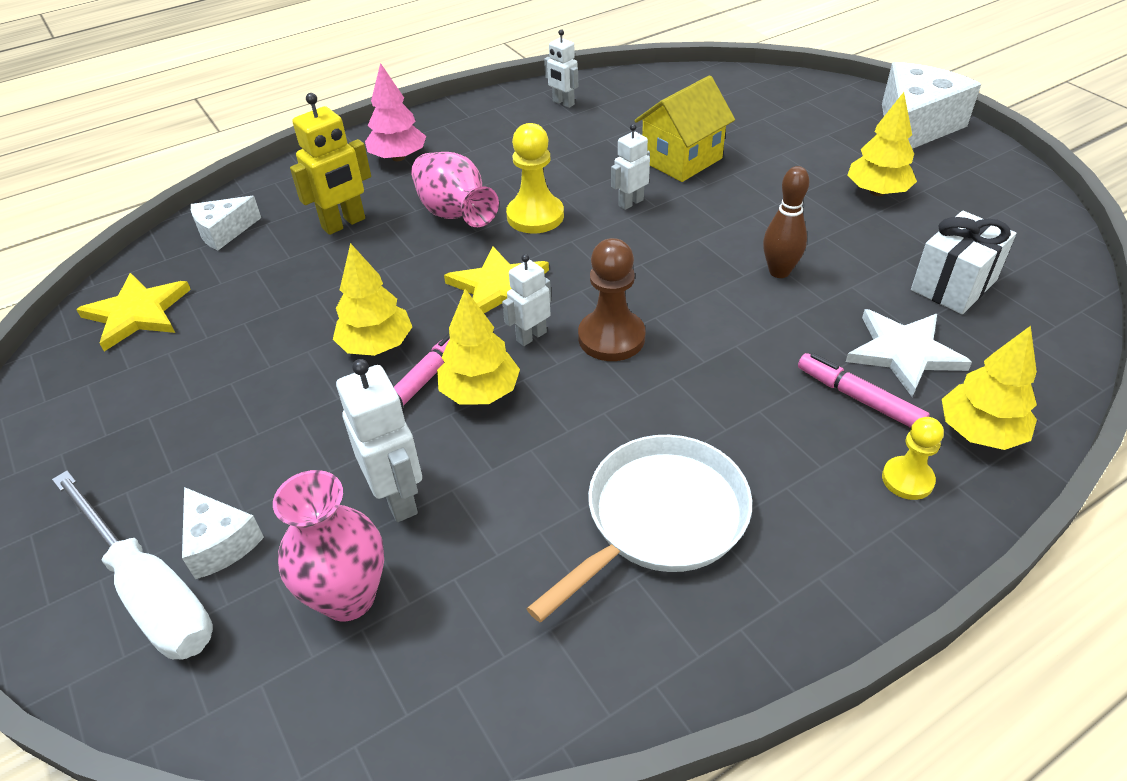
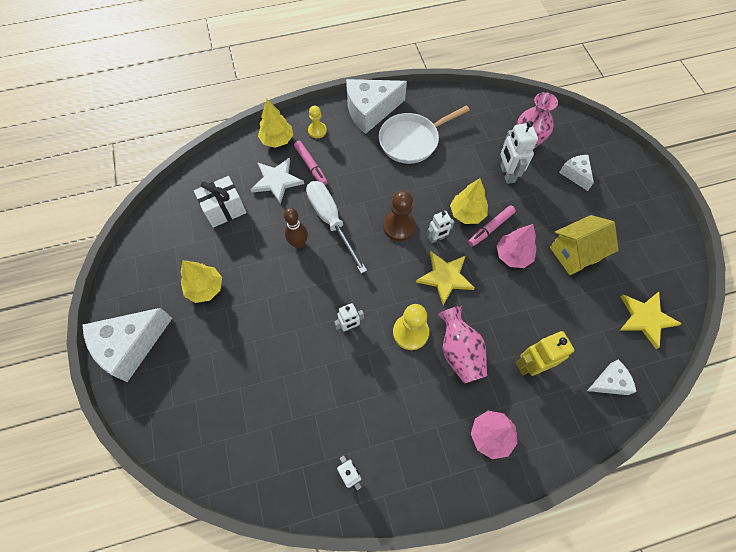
camera: 165 degrees left, 20 degrees up
(150, 591) = (598, 163): white screwdriver -> white screwdriver (331, 221)
(377, 345) = (513, 255): yellow tree -> pink tree
(681, 160) = (298, 361): yellow house -> yellow house (574, 254)
(811, 574) = (370, 111): none -> white cheese

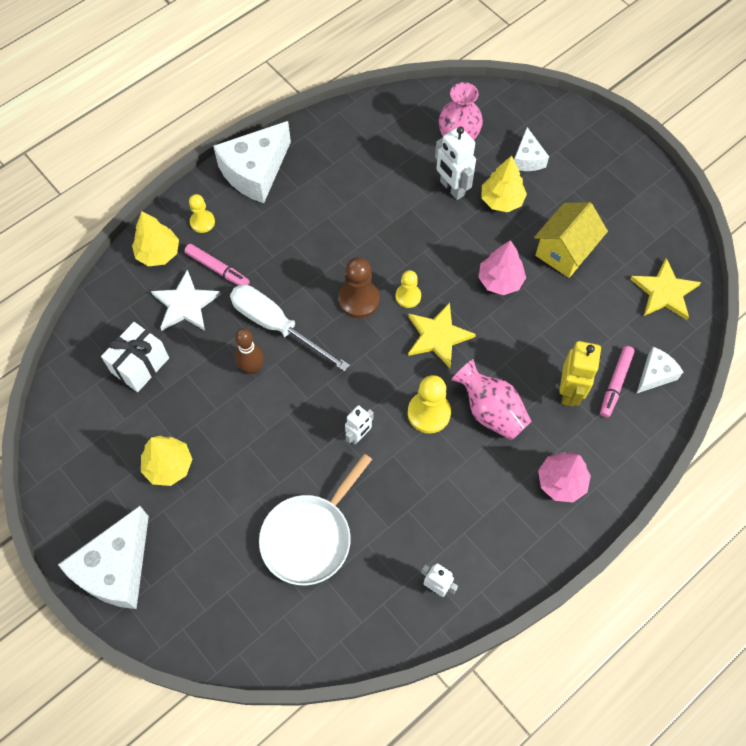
camera: 25 degrees left, 0 degrees up
(412, 140) = (323, 190): white pan -> white pan (310, 537)
(436, 239) = (408, 296): white robot -> yellow pawn
(467, 213) = (428, 253): yellow tree -> yellow tree (501, 200)
(490, 228) = (462, 259): pink marker -> pink marker (615, 383)
(530, 365) = (570, 391): yellow robot -> yellow robot turned 150 degrees clockwise
(575, 174) = (527, 159): white cheese -> white cheese turned 135 degrees counterclockwise

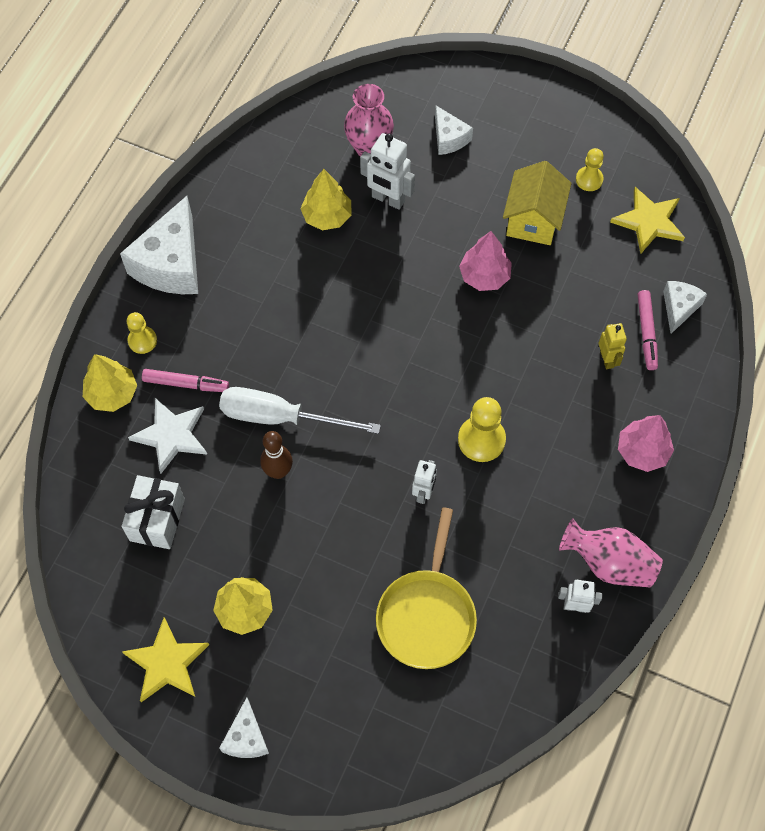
camera: 25 degrees left, 0 degrees up
(116, 568) = (246, 737): white cheese -> white cheese, size x0.53
(310, 537) = (427, 615): white pan -> yellow pan
(359, 300) = (352, 354): brown pawn -> none
(408, 296) = (400, 330): yellow pawn -> yellow pawn (589, 179)
(438, 336) = (451, 358): yellow star -> yellow star (166, 663)
(490, 410) = (540, 411): pink vase -> pink vase (609, 563)
(501, 200) = (444, 192): yellow tree -> yellow tree (327, 216)
(570, 391) = (607, 359): yellow robot -> yellow robot, size x0.63

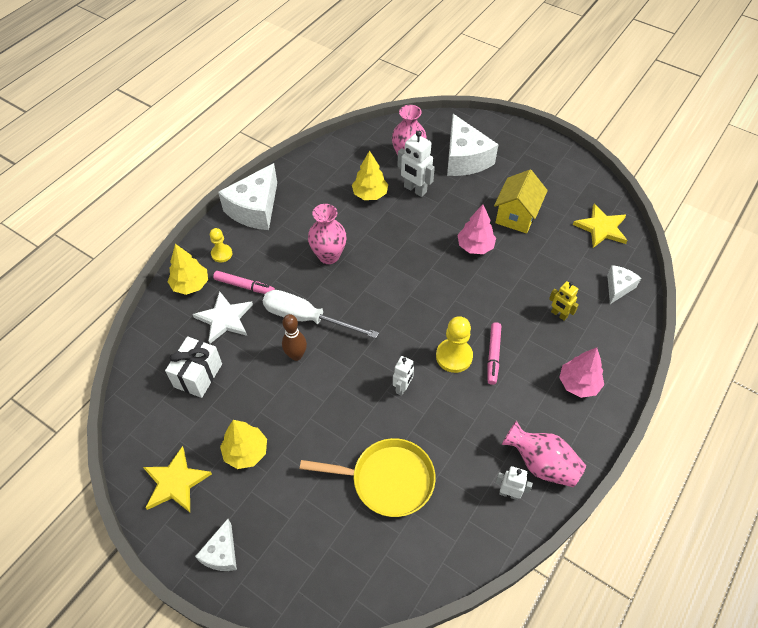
camera: 10 degrees right, 10 degrees down
(290, 321) = (329, 256): none -> pink vase
(427, 615) = (387, 480): yellow pan -> yellow pan turned 105 degrees counterclockwise
(449, 138) = (465, 158): white cheese -> white cheese, size x1.89
(589, 179) = (560, 196): yellow pawn -> none
(607, 359) = (559, 314): yellow robot -> yellow robot turned 135 degrees clockwise
(646, 333) = (591, 301): pink marker -> pink marker (493, 355)

